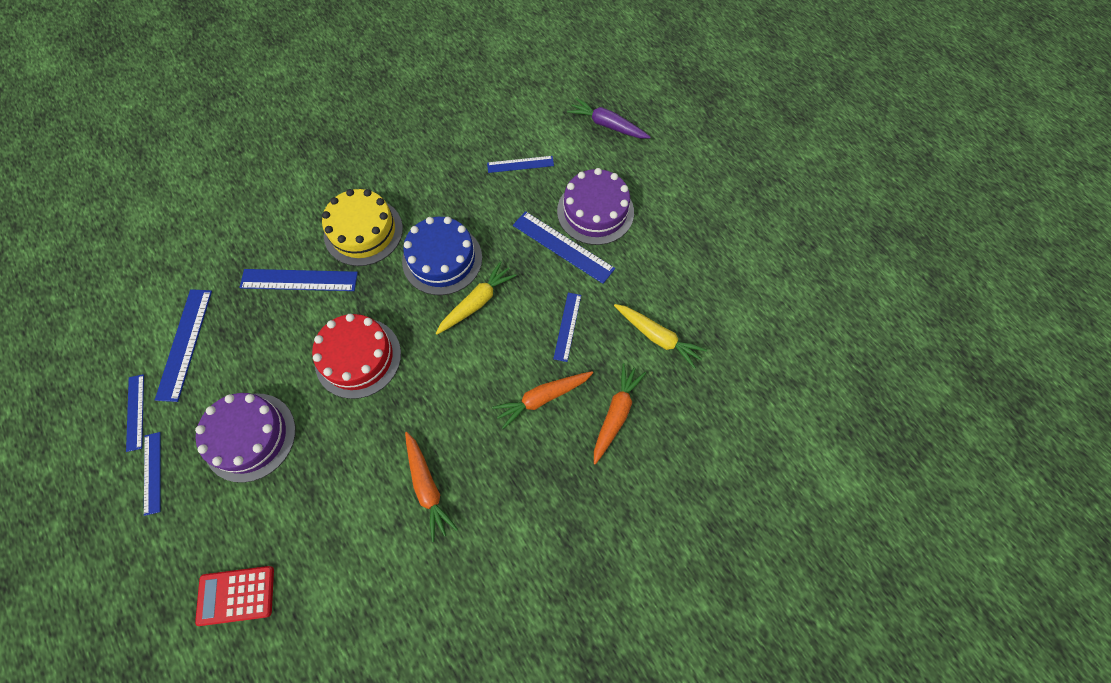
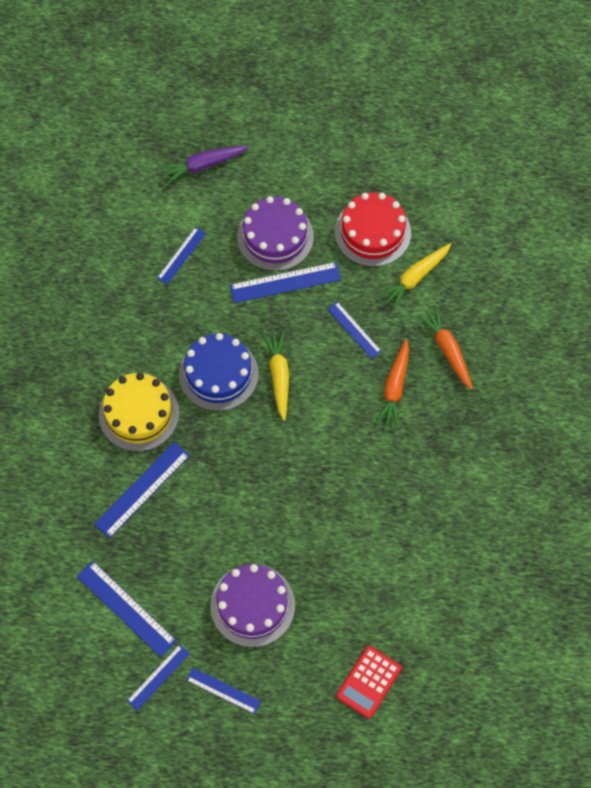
camera: 50 degrees left, 0 degrees up
(135, 412) = (158, 677): blue ruler -> blue ruler turned 75 degrees counterclockwise
(358, 357) = (252, 489): red cake -> red cake (372, 232)
(427, 487) = (396, 509): orange carrot -> none
(658, 337) = (415, 278): yellow carrot -> yellow carrot turned 150 degrees clockwise

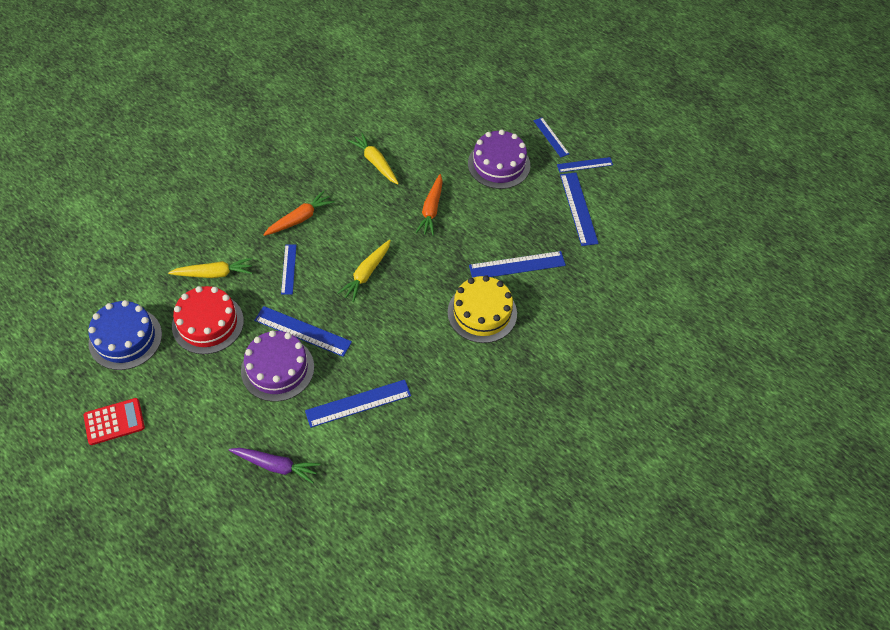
camera: 145 degrees left, 10 degrees down
(181, 255) = (358, 403): blue ruler -> blue ruler, size x1.59
(218, 374) = (405, 302): blue cake -> blue cake (125, 338)
(369, 682) = (464, 94): red calculator -> red calculator (114, 421)
(383, 509) = (375, 162): none -> yellow carrot
(447, 350) = (243, 218): orange carrot -> orange carrot (431, 210)

